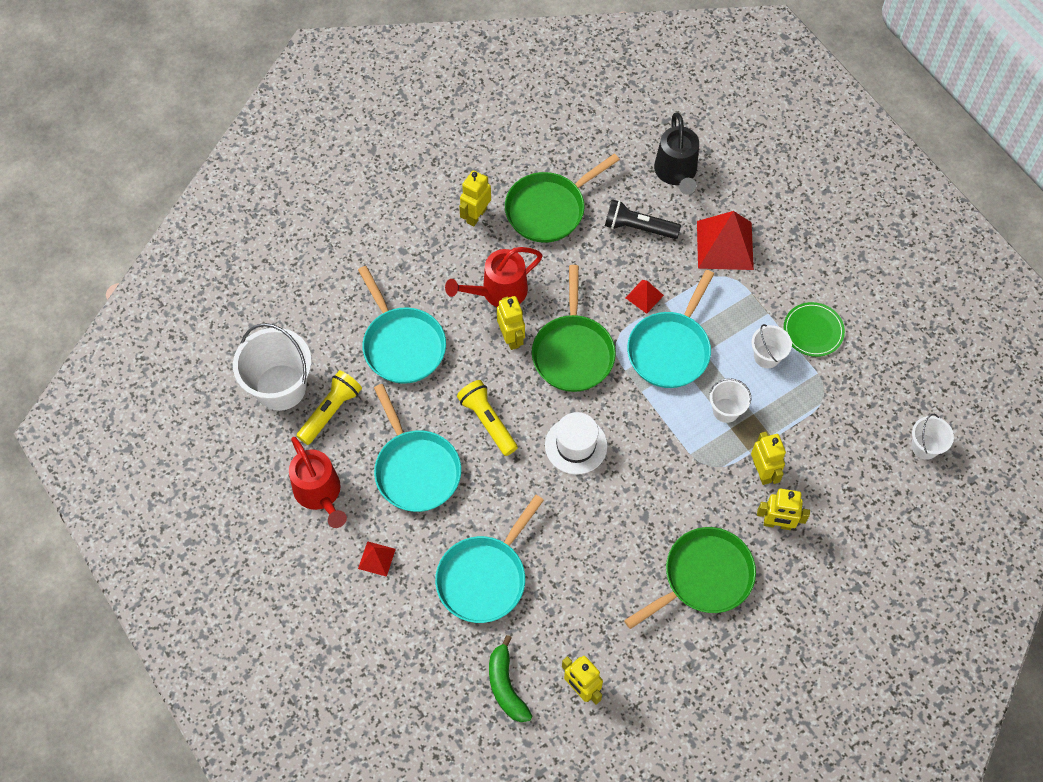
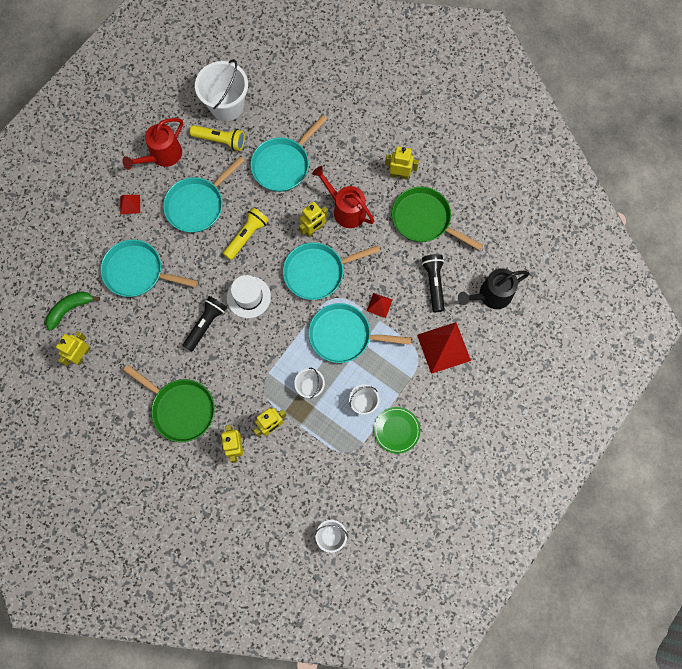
camera: 70 degrees right, 10 degrees up
(573, 352) = (317, 272): green pan -> turquoise pan
(595, 510) = (206, 325): none -> black flashlight

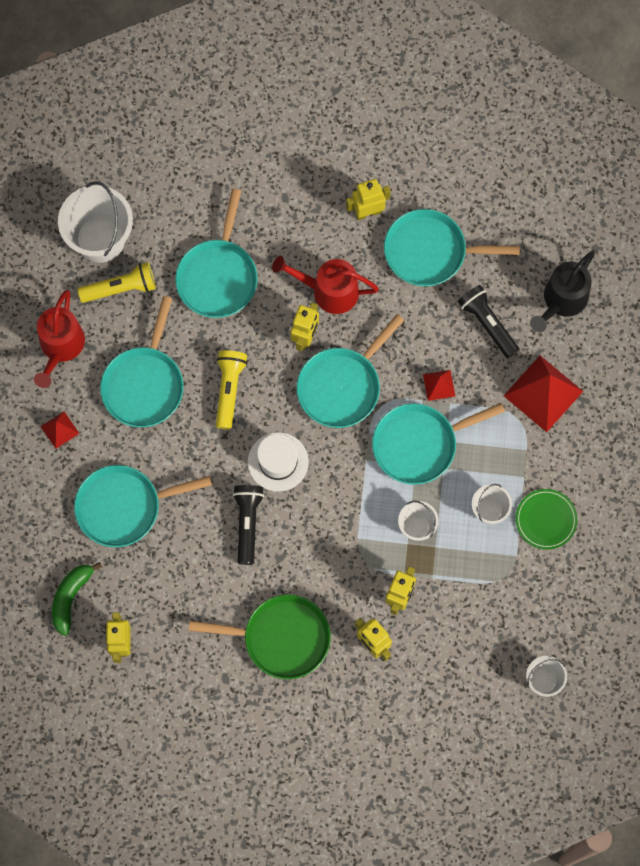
camera: 30 degrees left, 0 degrees up
(424, 219) = (430, 251): green pan -> turquoise pan

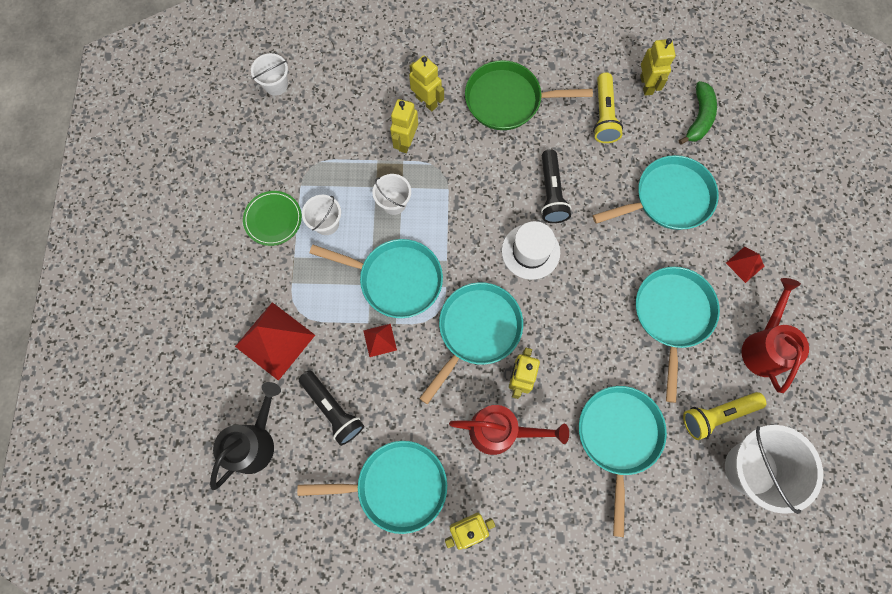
camera: 175 degrees right, 0 degrees up
(229, 389) = (588, 317): yellow flashlight -> yellow flashlight (604, 115)
(419, 444) = (396, 279): turquoise pan -> turquoise pan turned 45 degrees clockwise

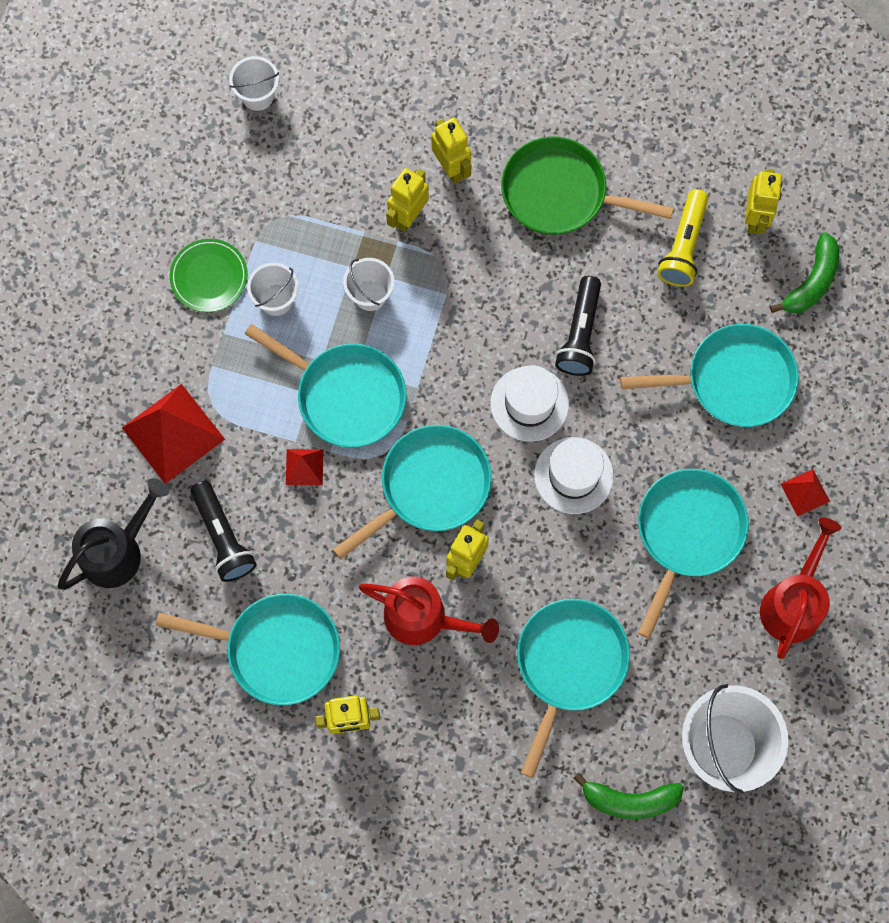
camera: 15 degrees right, 0 degrees up
(578, 295) = (573, 475): none -> white hat
(696, 530) = (629, 800): none -> green banana
(717, 415) = (703, 671): yellow flashlight -> none

